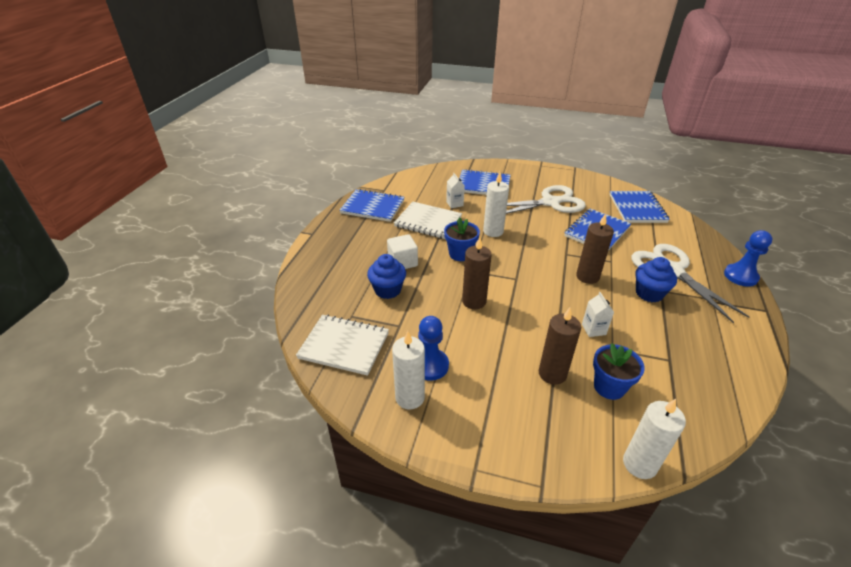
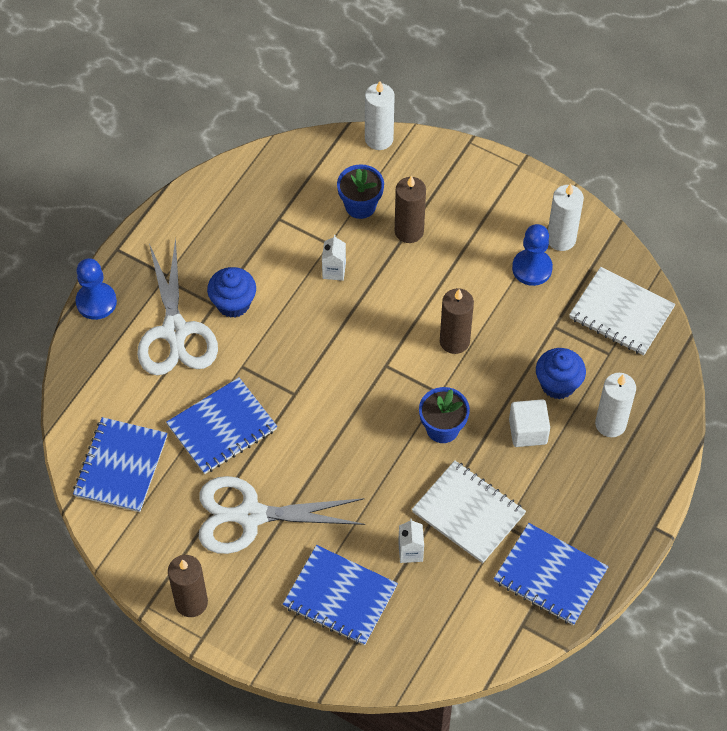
camera: 165 degrees left, 20 degrees up
(493, 231) = (376, 466): white candle -> white candle (610, 424)
(587, 276) = (291, 347): brown candle -> brown candle (191, 602)

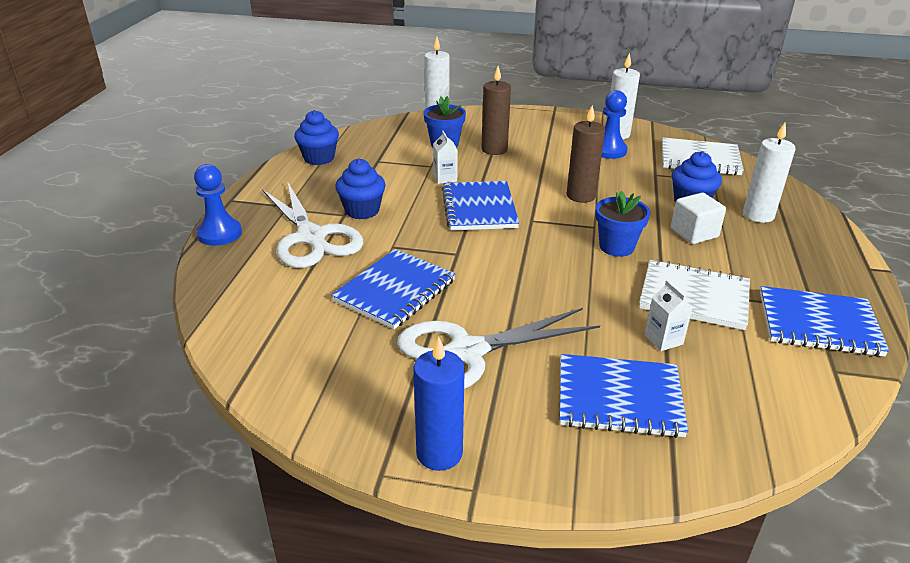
camera: 20 degrees left, 25 degrees down
(120, 466) = (290, 345): blue notebook -> blue notebook (479, 208)
(191, 602) = (439, 453): brown candle -> blue candle
(220, 196) = (319, 158): none -> blue cupcake

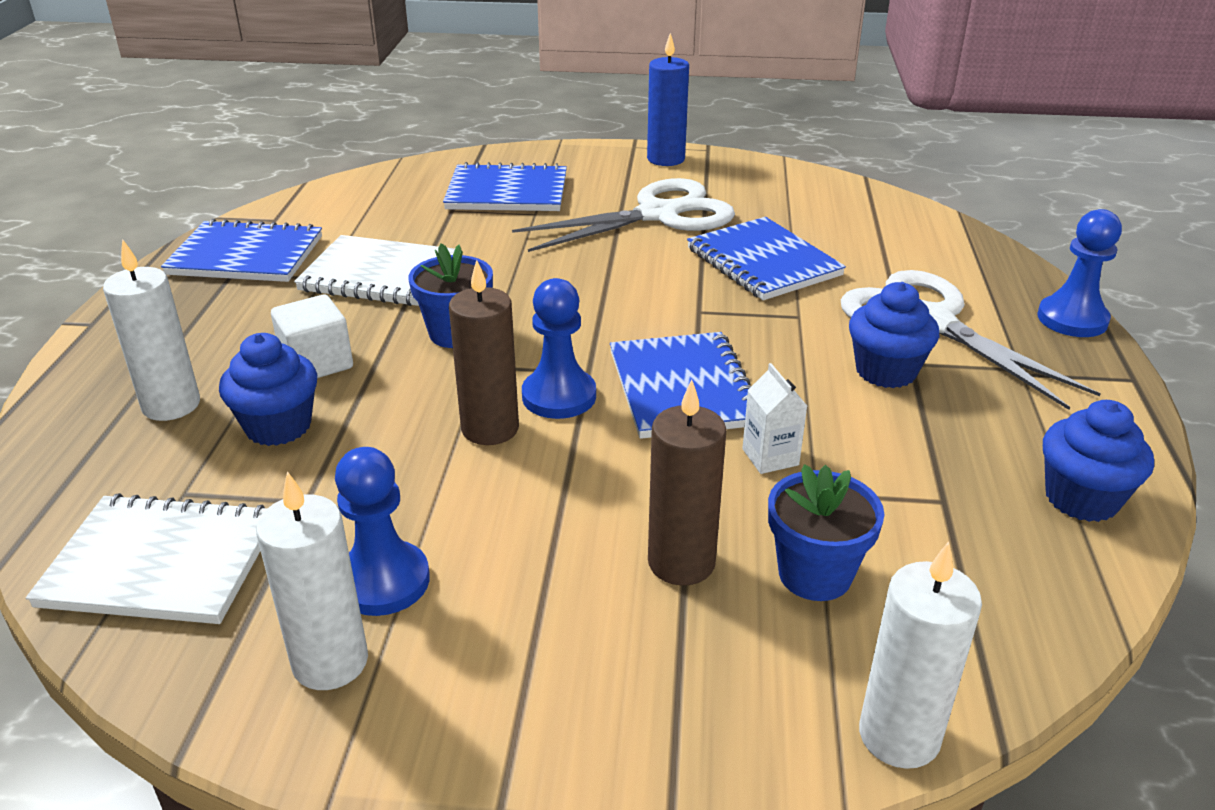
camera: 175 degrees right, 0 degrees up
(395, 291) = (763, 262): blue notebook -> blue notebook turned 60 degrees counterclockwise
(547, 208) = (559, 396): none -> blue pawn
(663, 339) = (442, 234): white carton -> none

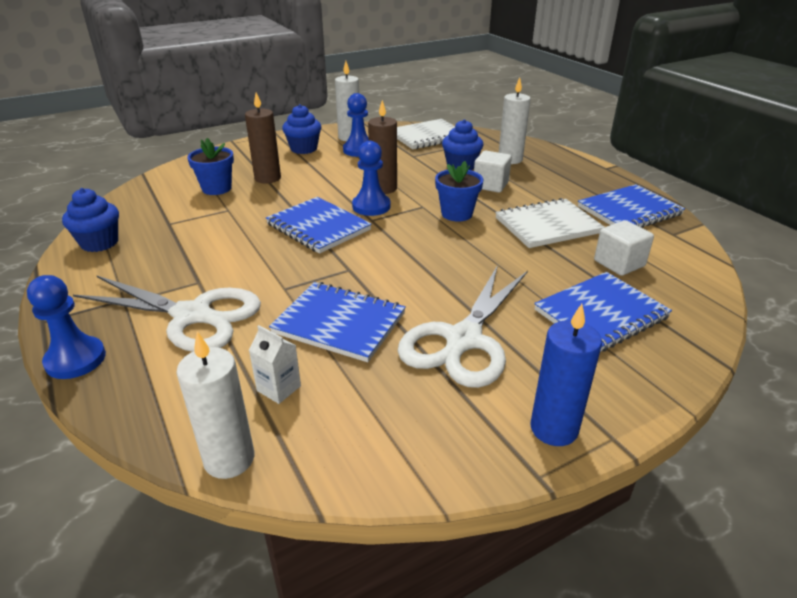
camera: 145 degrees right, 0 degrees up
(399, 216) = (619, 263): none -> white cube
(770, 457) = (255, 215): white carton -> white carton (279, 388)
(886, 371) = (213, 271): blue cupcake -> blue cupcake (304, 149)
(899, 736) = (176, 167): white candle -> white candle (229, 459)

